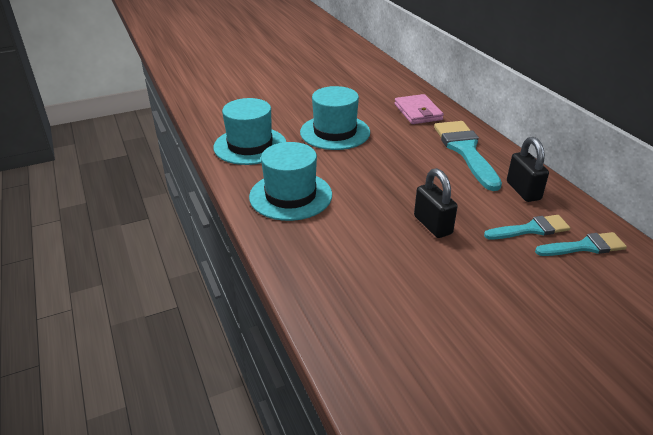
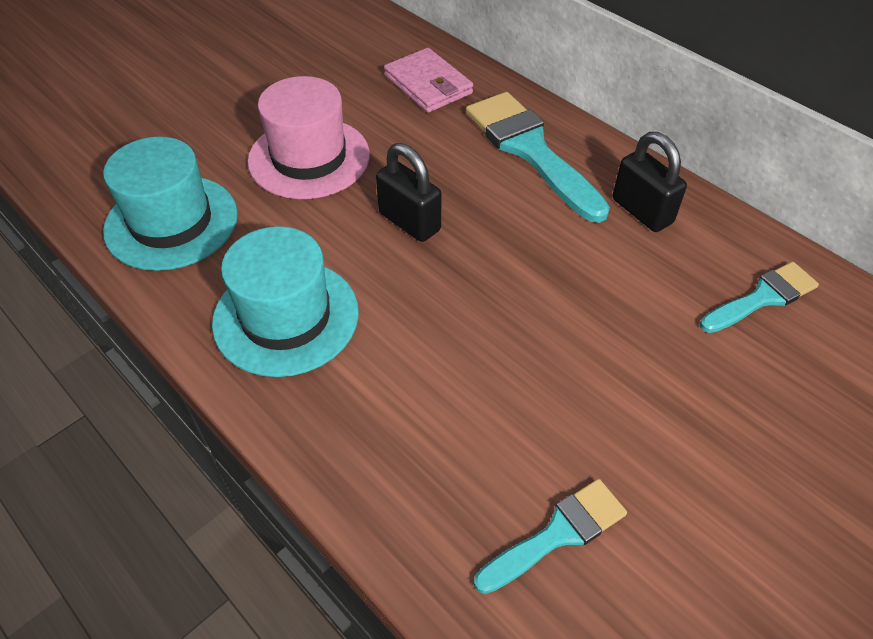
camera: 20 degrees left, 15 degrees up
(335, 132) = (309, 158): turquoise hat -> pink hat
(432, 225) = (536, 317): black padlock -> black padlock (409, 222)
(531, 229) = (679, 285): turquoise brush -> turquoise brush (557, 534)

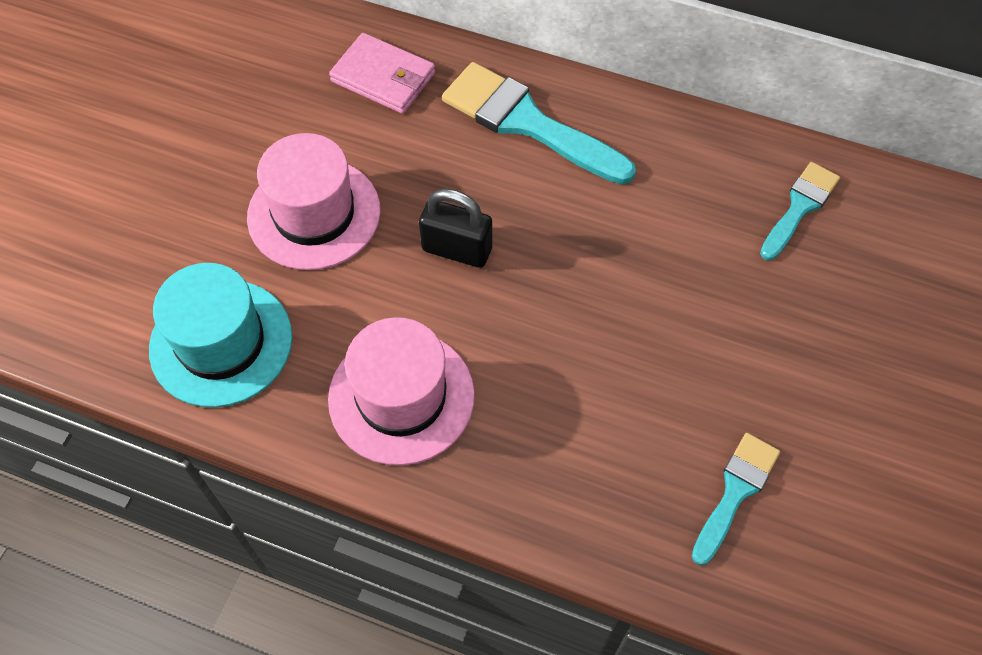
camera: 25 degrees left, 10 degrees up
(286, 317) = (401, 397): turquoise hat -> pink hat
(642, 211) = (662, 155): black padlock -> none

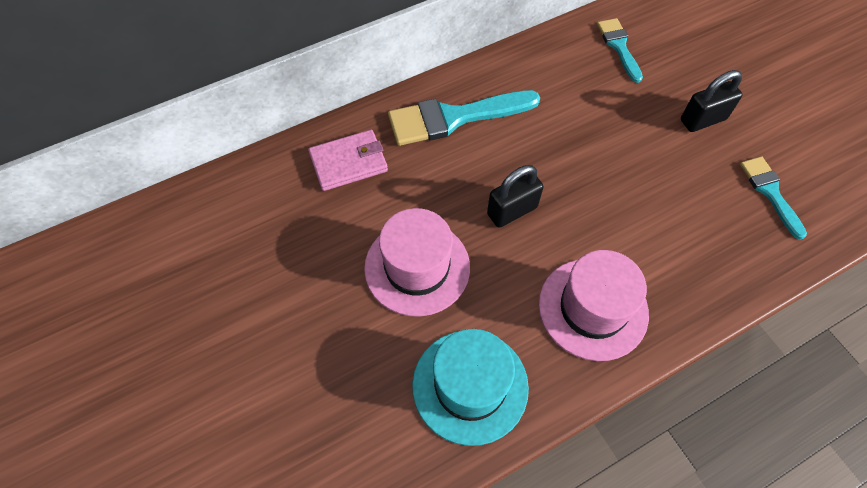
camera: 50 degrees left, 0 degrees up
(777, 358) = (703, 120): none -> black padlock

